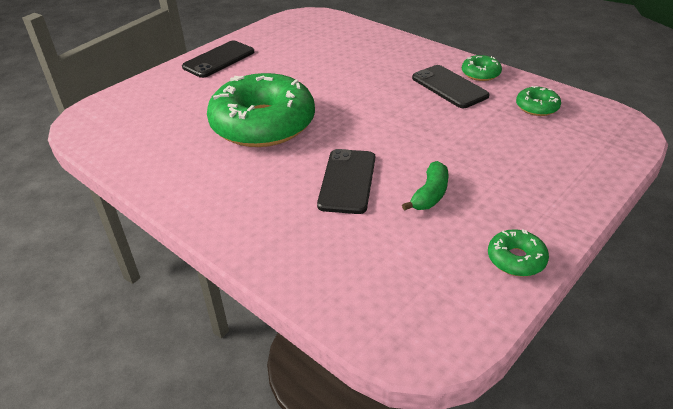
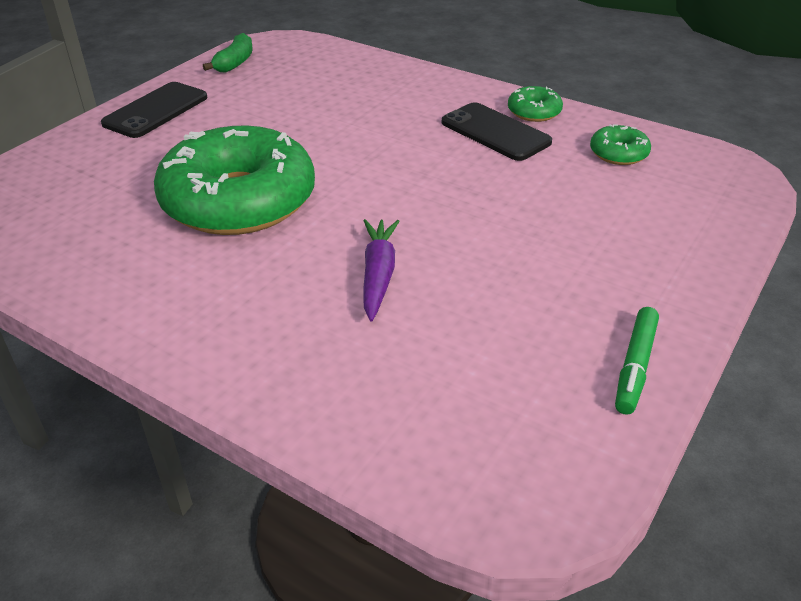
camera: 10 degrees left, 0 degrees up
(347, 181) = (378, 275): black phone -> purple carrot
(430, 194) = (499, 285): green banana -> green banana (235, 62)
(516, 259) = (635, 366): green donut -> green marker

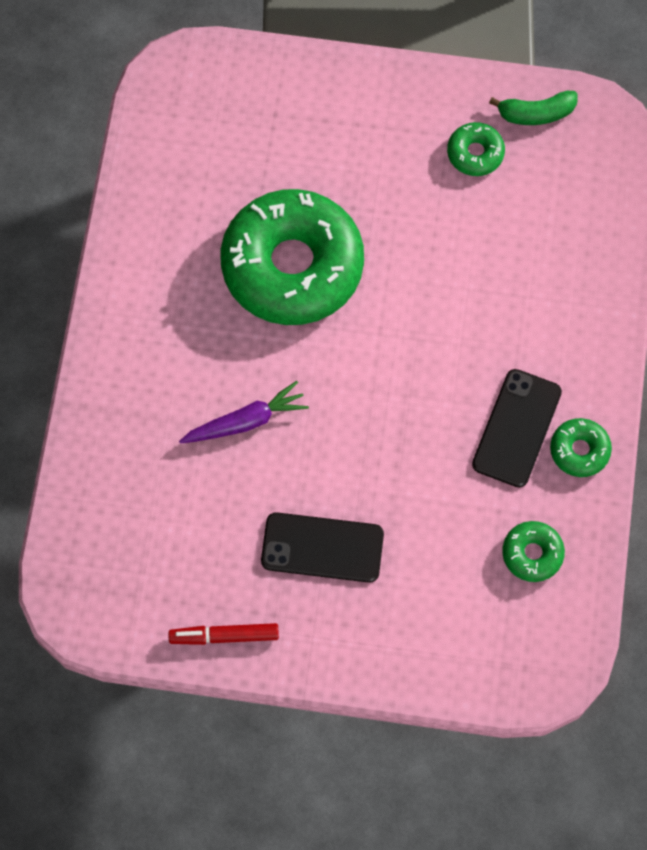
camera: 65 degrees right, 30 degrees up
(156, 110) = (401, 105): black phone -> black phone (322, 547)
(237, 91) = (475, 153): none -> green donut
(635, 366) = (224, 636): green marker -> red marker

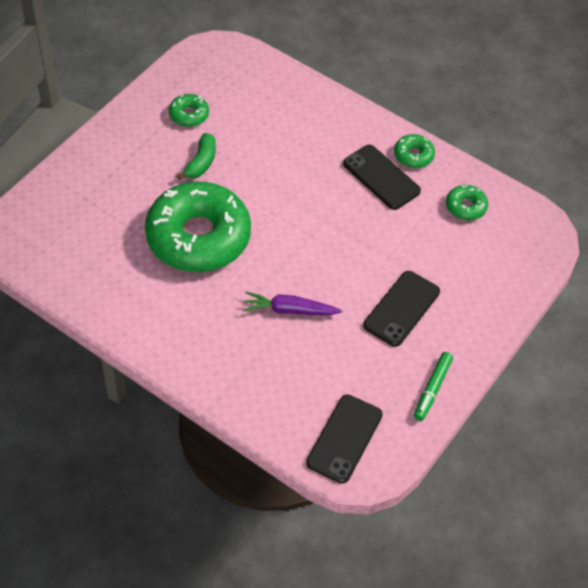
camera: 65 degrees left, 15 degrees down
(102, 568) = (344, 438): none -> black phone
(224, 636) = (432, 389): red marker -> green marker
(246, 421) = (290, 310): purple carrot -> purple carrot turned 90 degrees counterclockwise
(536, 113) = (184, 76): green banana -> green banana (201, 162)

